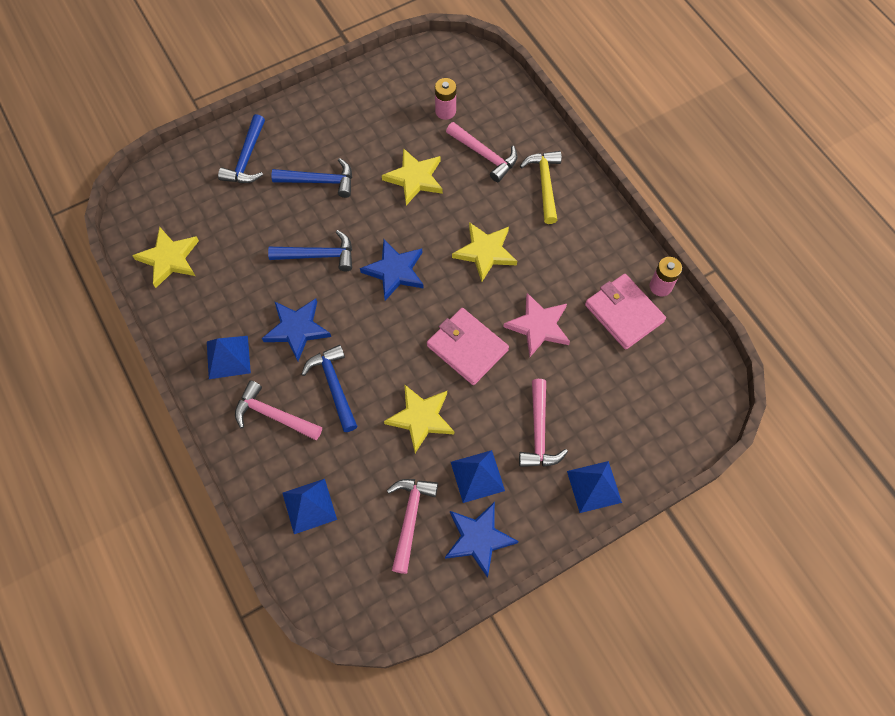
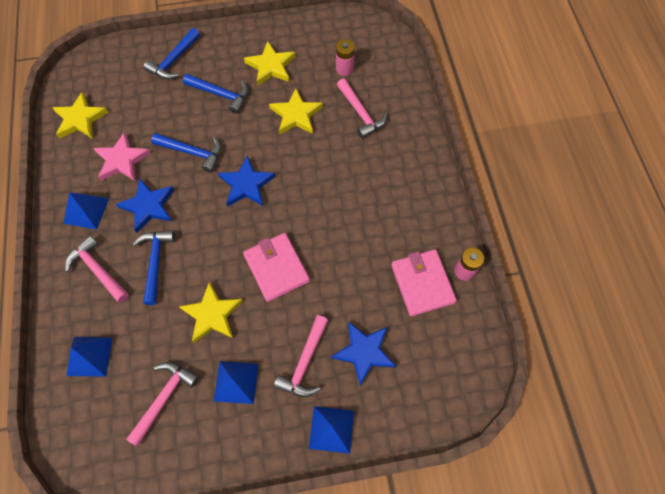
camera: 20 degrees right, 0 degrees up
(478, 538) = (212, 438): blue star -> blue star (364, 352)
(485, 252) = (326, 193): yellow star -> yellow star (271, 66)
(538, 326) = (344, 270): pink star -> pink star (122, 160)
(545, 184) = (400, 152): yellow hammer -> none

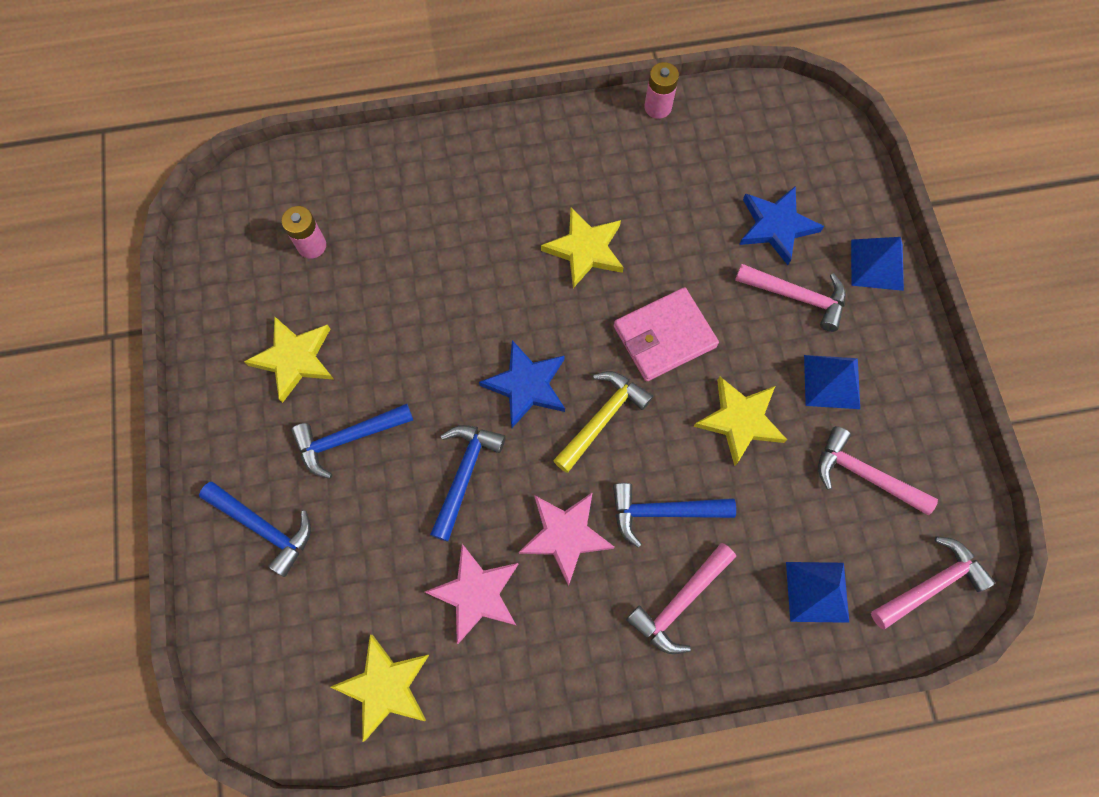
camera: 90 degrees left, 5 degrees up
(86, 210) = (574, 641): blue pyramid -> none
(148, 206) = (565, 535): blue star -> pink star
(220, 94) = (348, 438): blue hammer -> blue hammer turned 135 degrees counterclockwise
(221, 228) = (602, 418): none -> yellow hammer
(296, 115) = (398, 317): yellow star -> yellow star (585, 250)
(360, 113) = (401, 223): pink hammer -> pink hammer (931, 584)
(422, 283) = (678, 156): pink wallet -> none

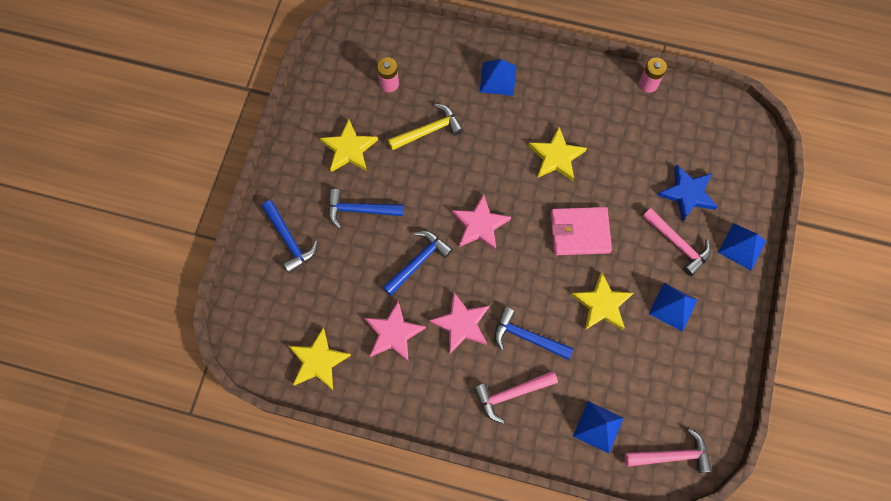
camera: 25 degrees right, 0 degrees up
(459, 179) = (498, 79): none -> blue pyramid
(526, 385) = (480, 225): blue star -> pink star
(602, 418) = (517, 265): yellow hammer -> yellow hammer (428, 131)
(864, 475) = (664, 372): pink hammer -> none

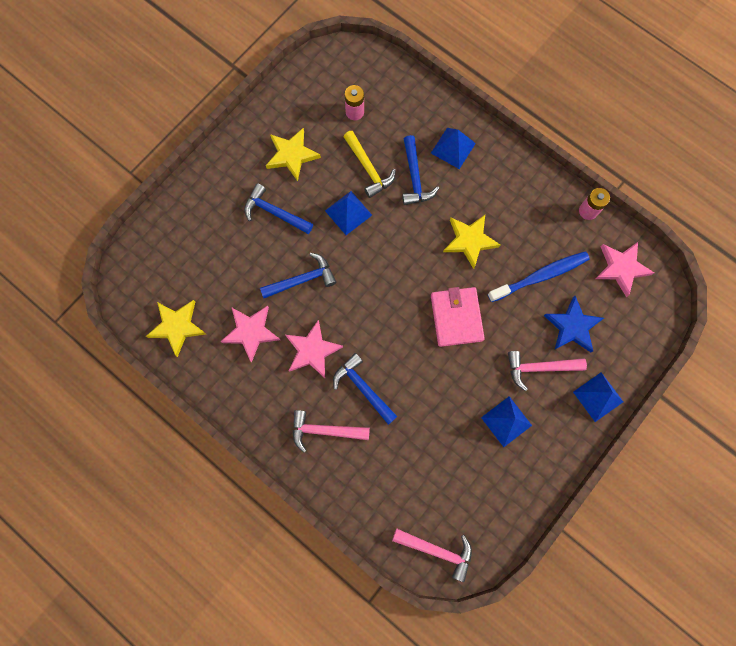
camera: 25 degrees right, 5 degrees up
(289, 240) = (203, 212): blue hammer -> blue hammer (414, 177)
(428, 131) = (368, 168): yellow hammer -> yellow hammer turned 60 degrees clockwise
(480, 225) = (371, 271): pink star -> pink star (621, 268)
(580, 232) = (456, 317): pink wallet -> pink wallet turned 60 degrees clockwise
(598, 426) = (385, 494): blue pyramid -> blue pyramid (348, 212)
(602, 304) = (443, 390): yellow star -> none
(636, 161) = (540, 276): none -> blue toothbrush
(677, 244) = (539, 368): pink hammer -> pink hammer turned 105 degrees clockwise

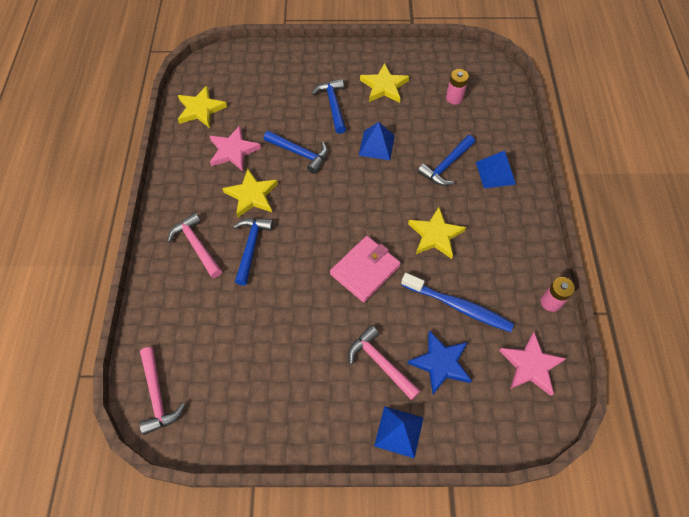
camera: 50 degrees right, 15 degrees down
(312, 350) = (252, 195): pink star -> yellow star
(368, 168) = (422, 134): yellow hammer -> none
(506, 421) = (311, 370): blue pyramid -> none

